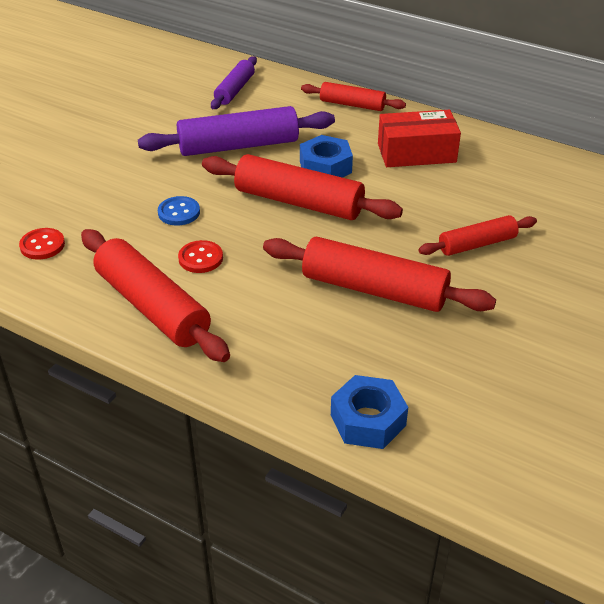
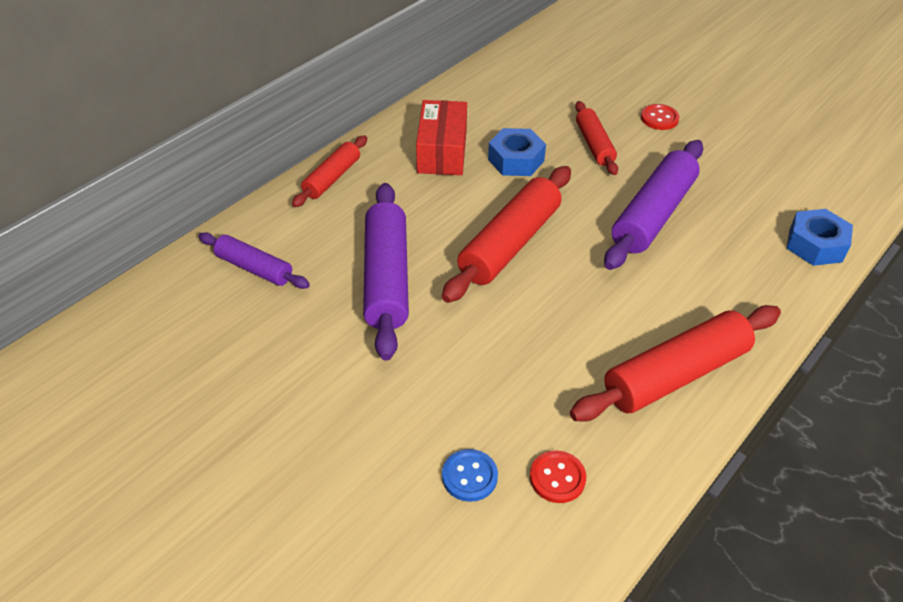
camera: 80 degrees left, 5 degrees up
(179, 212) = (511, 341): blue button -> blue button (469, 476)
(200, 258) = (597, 329): red button -> red button (659, 118)
(325, 167) = (450, 216): blue nut -> blue nut (516, 160)
(374, 289) = (653, 215): red rolling pin -> purple rolling pin

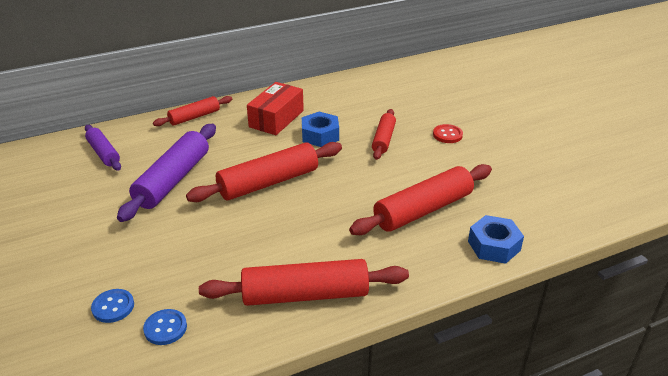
camera: 25 degrees right, 10 degrees down
(557, 478) = (165, 328): red button -> blue button
(653, 215) = (385, 192): purple rolling pin -> none
(711, 224) = (423, 210): none -> red rolling pin

